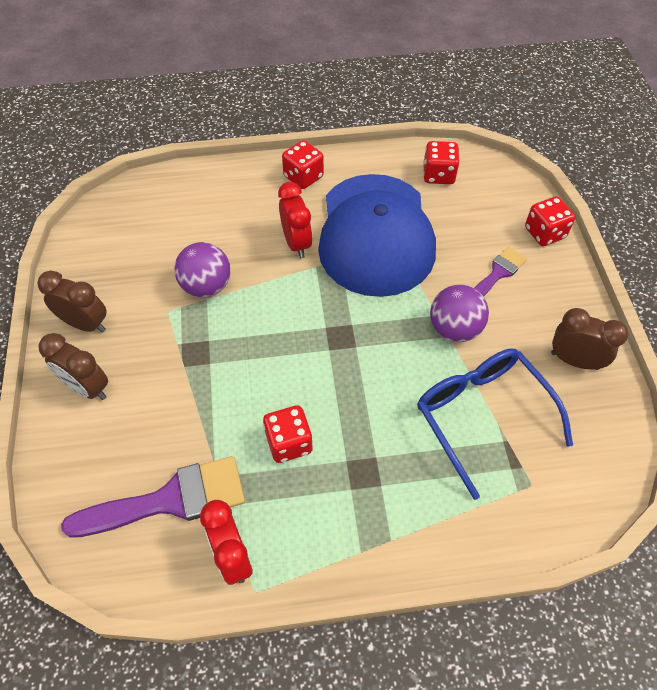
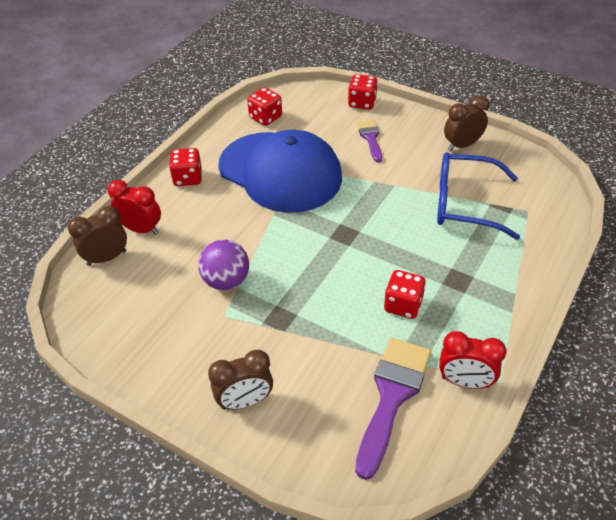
camera: 50 degrees left, 10 degrees down
(85, 324) = (181, 373): brown clock -> brown clock (107, 258)
(296, 243) = (243, 213): red clock -> red clock (141, 229)
(454, 329) = (392, 179): purple ball -> none

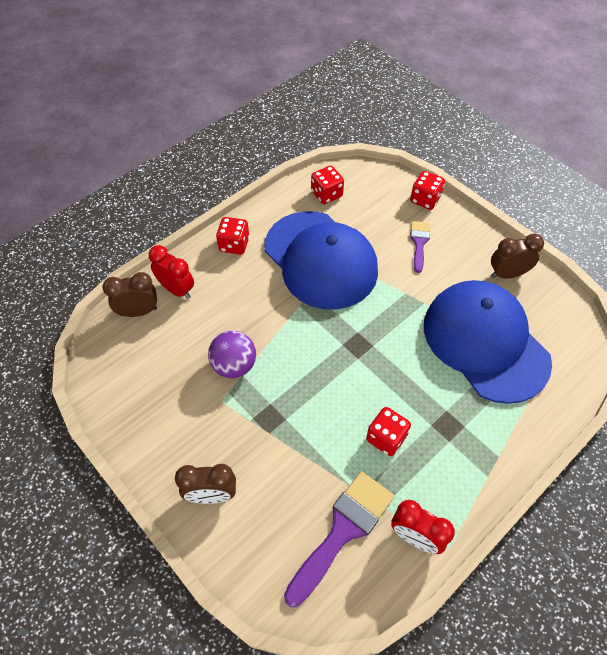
camera: 15 degrees right, 10 degrees up
(464, 204) = (485, 342): blue glasses -> blue cap

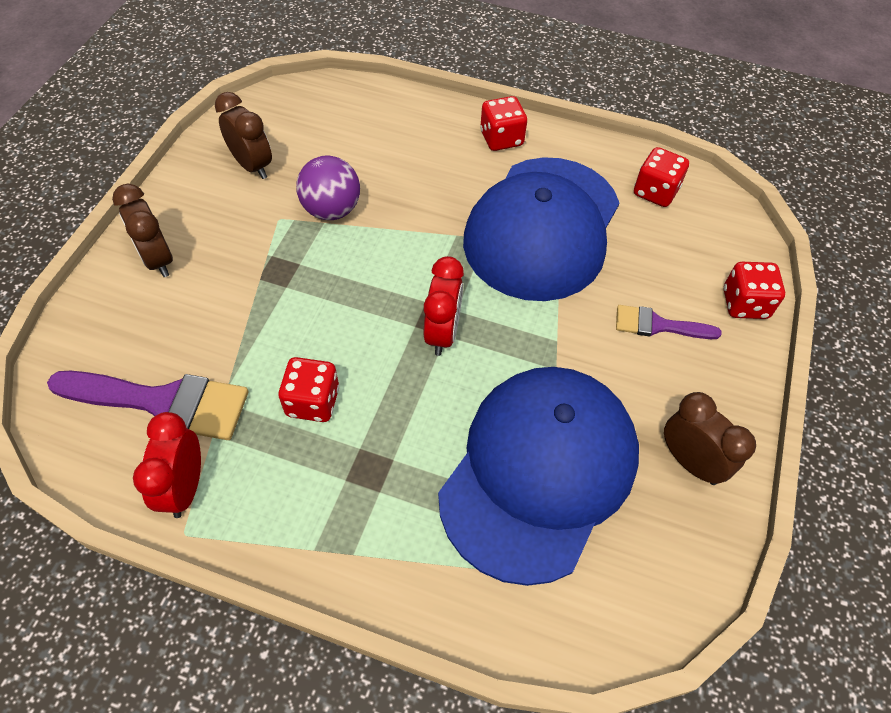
camera: 60 degrees right, 0 degrees up
(138, 312) = (352, 102): brown clock -> brown clock (252, 166)
(177, 289) = (402, 119): red clock -> red clock (442, 333)
(419, 243) = (658, 325): purple brush -> purple brush turned 150 degrees counterclockwise

